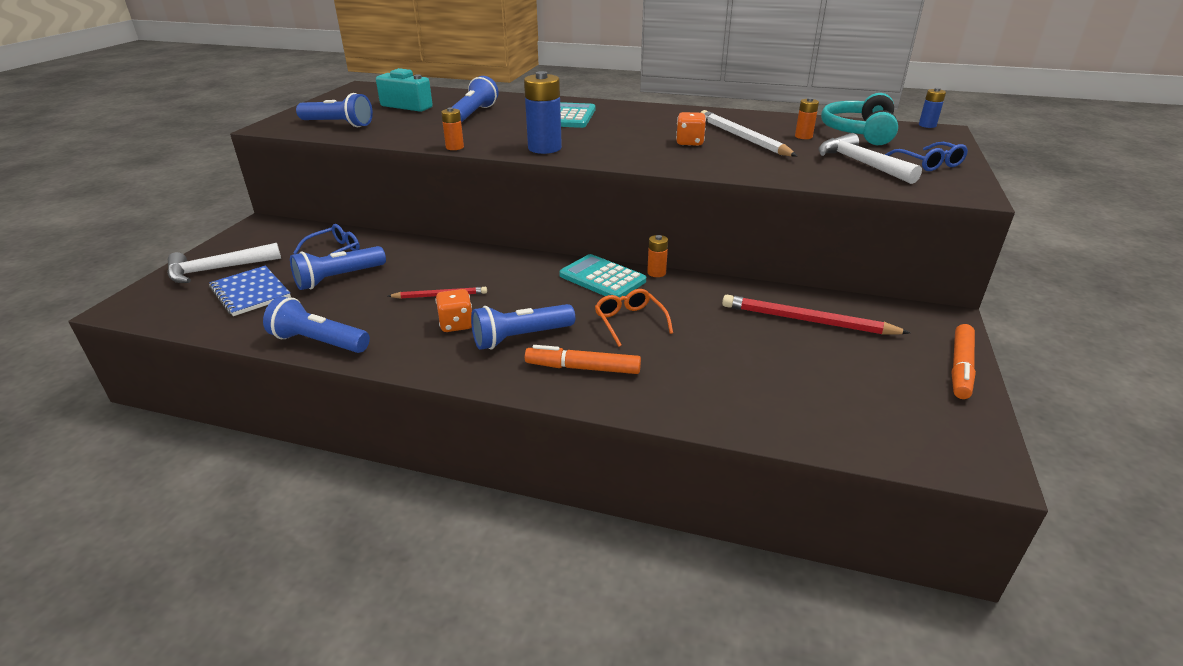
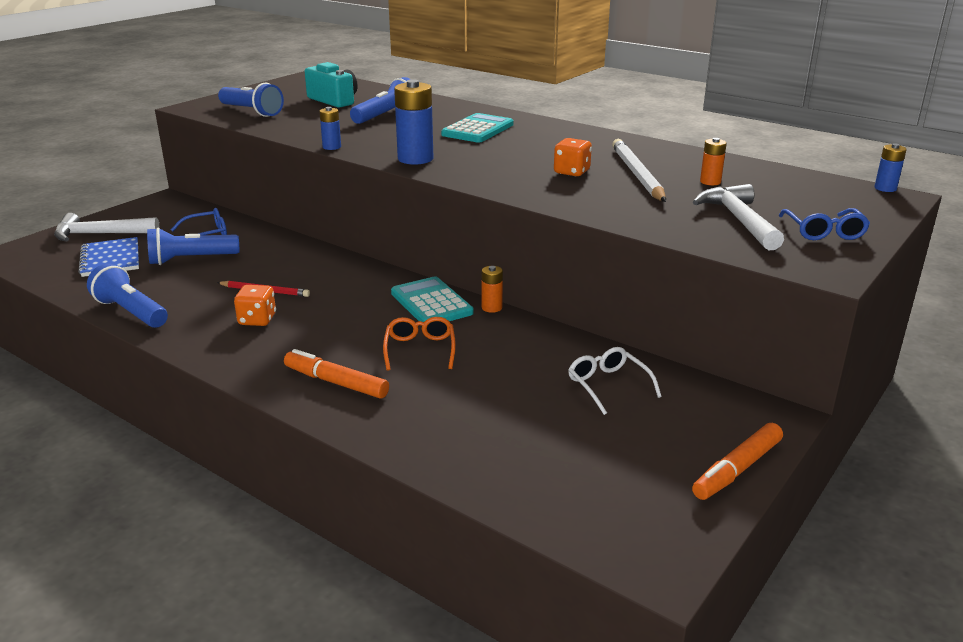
camera: 20 degrees right, 5 degrees down
(454, 147) = (332, 147): orange battery -> blue battery
(520, 338) = (303, 343): blue flashlight -> none
(807, 320) = (608, 385): red pencil -> white glasses
(858, 132) = (784, 185): turquoise headphones -> none

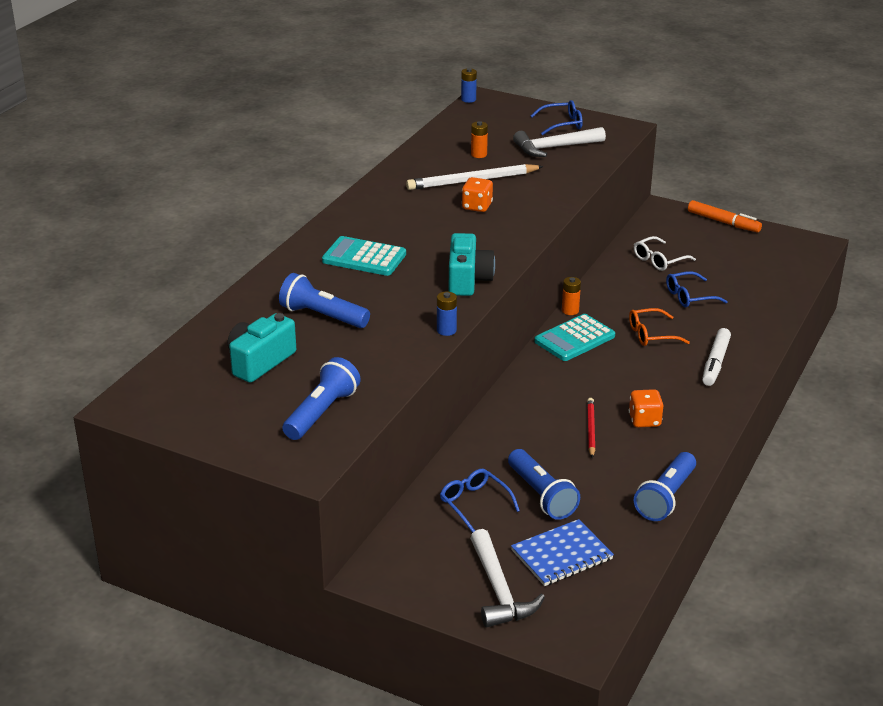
camera: 100 degrees left, 5 degrees up
(336, 382) = (715, 363): orange marker -> white marker
(415, 159) = (468, 280): blue battery -> turquoise camera
(502, 392) = (689, 296): none -> blue glasses

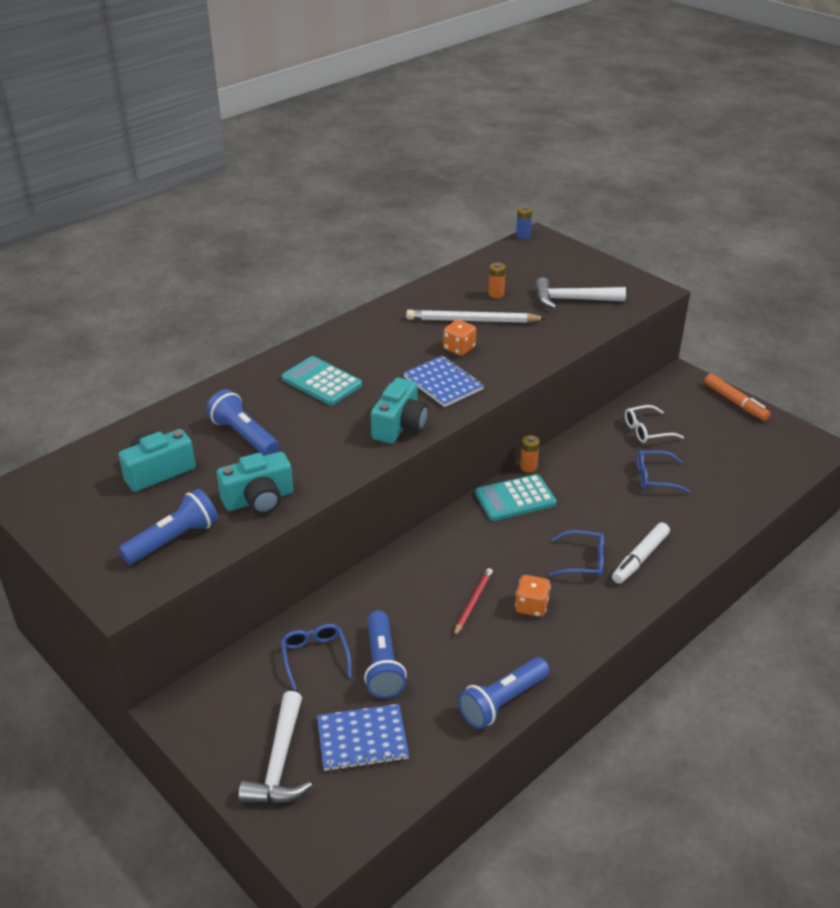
camera: 20 degrees right, 5 degrees up
(379, 364) = (259, 499): none -> turquoise camera
(446, 330) = (344, 477): blue battery -> none
(483, 238) = (443, 383): none -> blue notebook
(562, 124) = (595, 276): blue glasses -> blue glasses (583, 561)
(651, 334) = (593, 511): orange glasses -> none

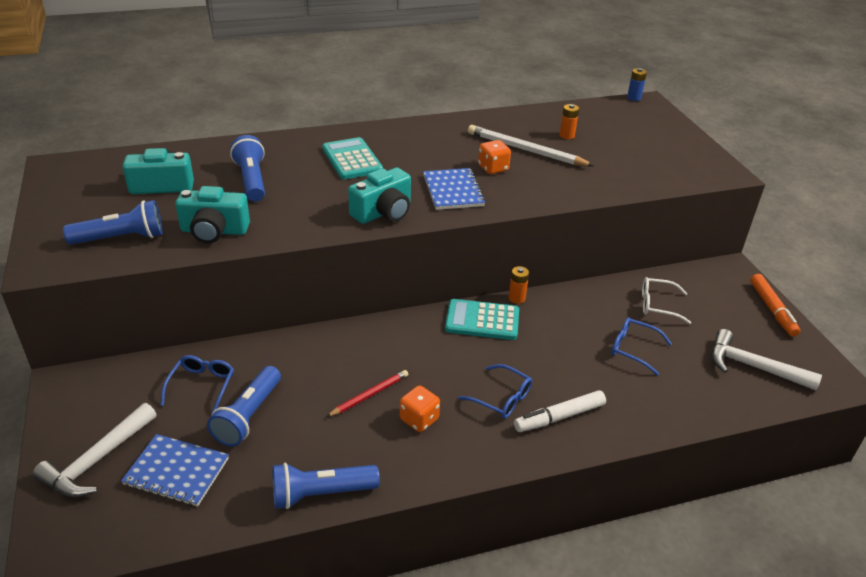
camera: 25 degrees right, 0 degrees up
(572, 299) = (636, 159): white hammer -> white hammer (753, 367)

